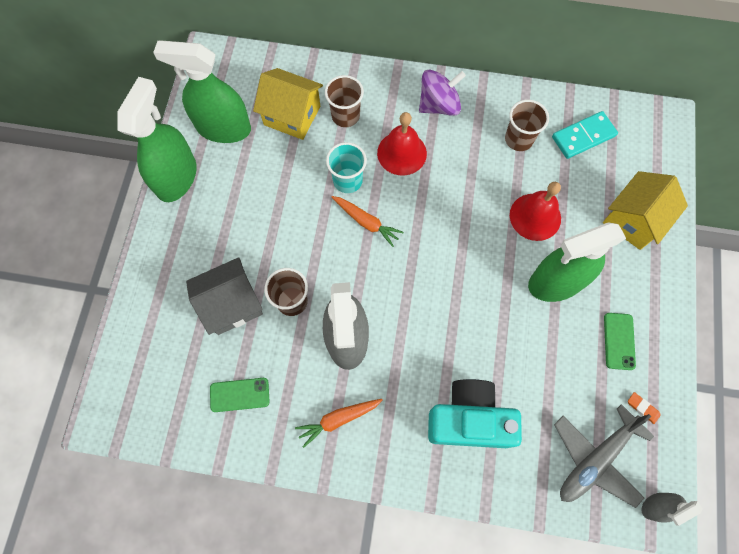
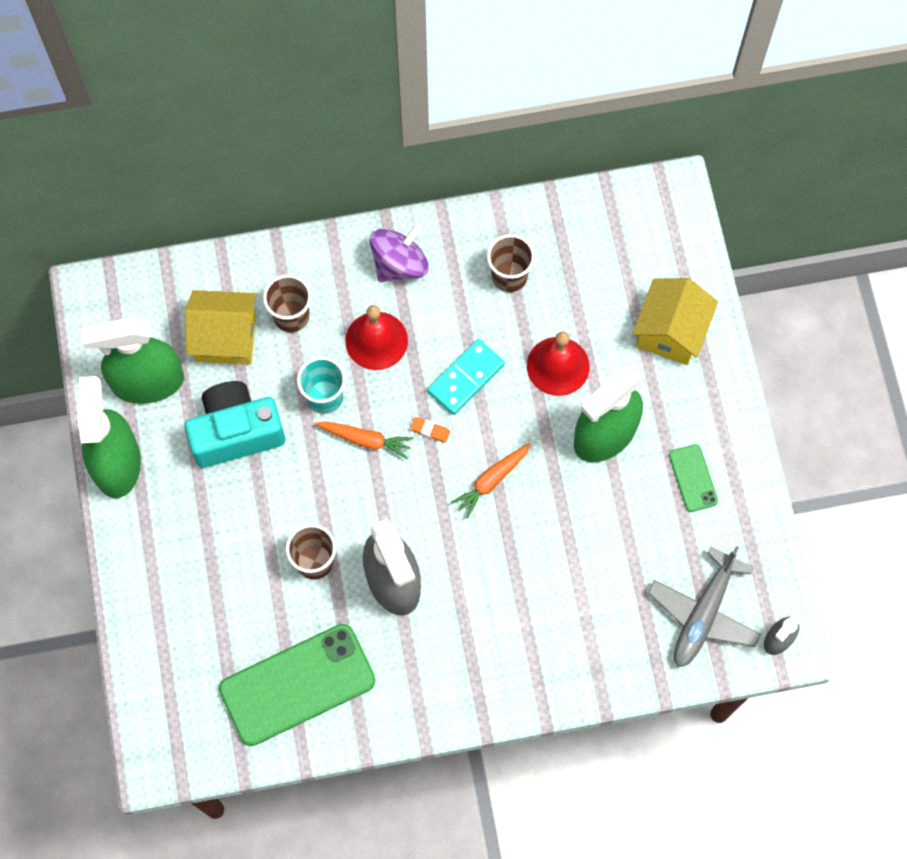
camera: 20 degrees left, 0 degrees up
(231, 304) = (247, 589): grey house -> none
(239, 394) = (297, 684): green phone -> green phone, size x2.15
(338, 419) = (416, 671): orange carrot -> orange carrot (491, 481)
(469, 419) = (557, 620): turquoise camera -> turquoise camera (236, 432)
(583, 137) = (584, 247): turquoise domino -> turquoise domino (466, 378)
(642, 408) = (738, 542): orange eraser -> orange eraser (430, 430)

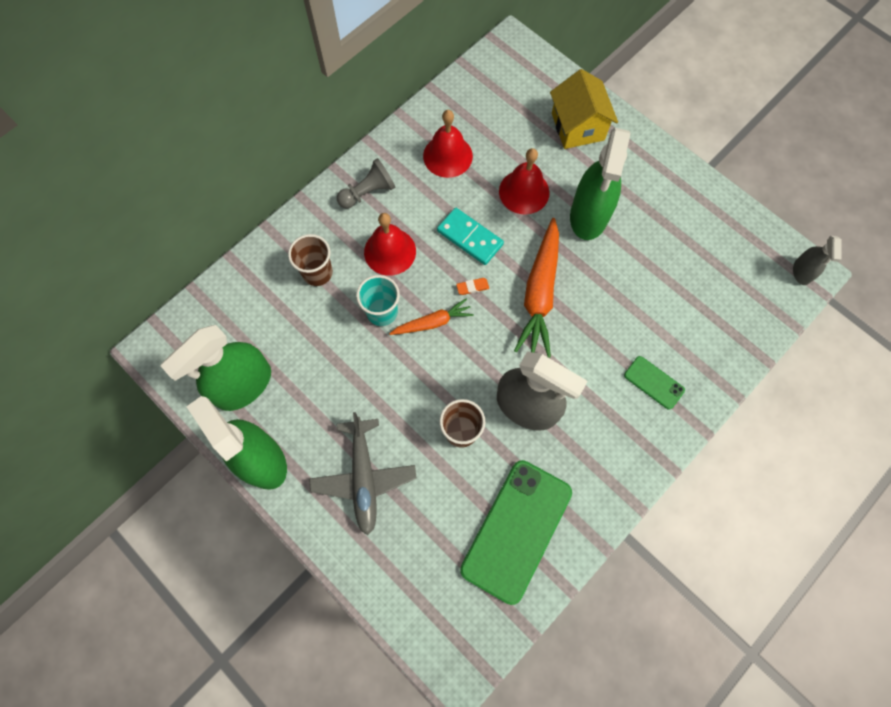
camera: 35 degrees left, 0 degrees up
(226, 337) = (280, 317): yellow house -> none
(236, 432) = (336, 378): turquoise camera -> none
(399, 264) = (368, 192): purple spinning top -> grey pawn
(466, 378) = (470, 237): turquoise domino -> turquoise domino turned 60 degrees counterclockwise
(491, 481) = (539, 293): orange carrot -> orange carrot, size x1.78
(509, 276) = (447, 156): brown cup -> red bell
(693, 478) = (665, 206): green phone -> green phone (654, 382)
(703, 613) = (744, 287): grey plane -> grey plane (364, 477)

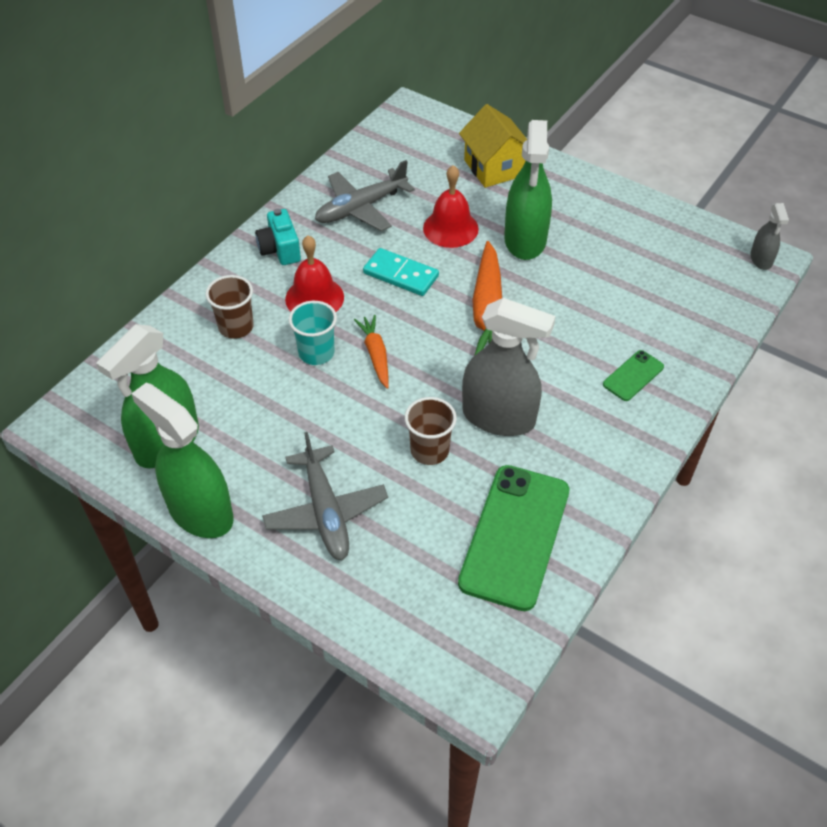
camera: 10 degrees left, 20 degrees down
(368, 192) = (280, 249): grey pawn -> turquoise camera
(432, 322) = (375, 355): orange carrot -> orange carrot turned 75 degrees counterclockwise
(447, 156) = (361, 208): red bell -> grey plane
(472, 287) = (413, 317): orange eraser -> none
(654, 382) = (633, 376): green phone -> green phone turned 75 degrees counterclockwise

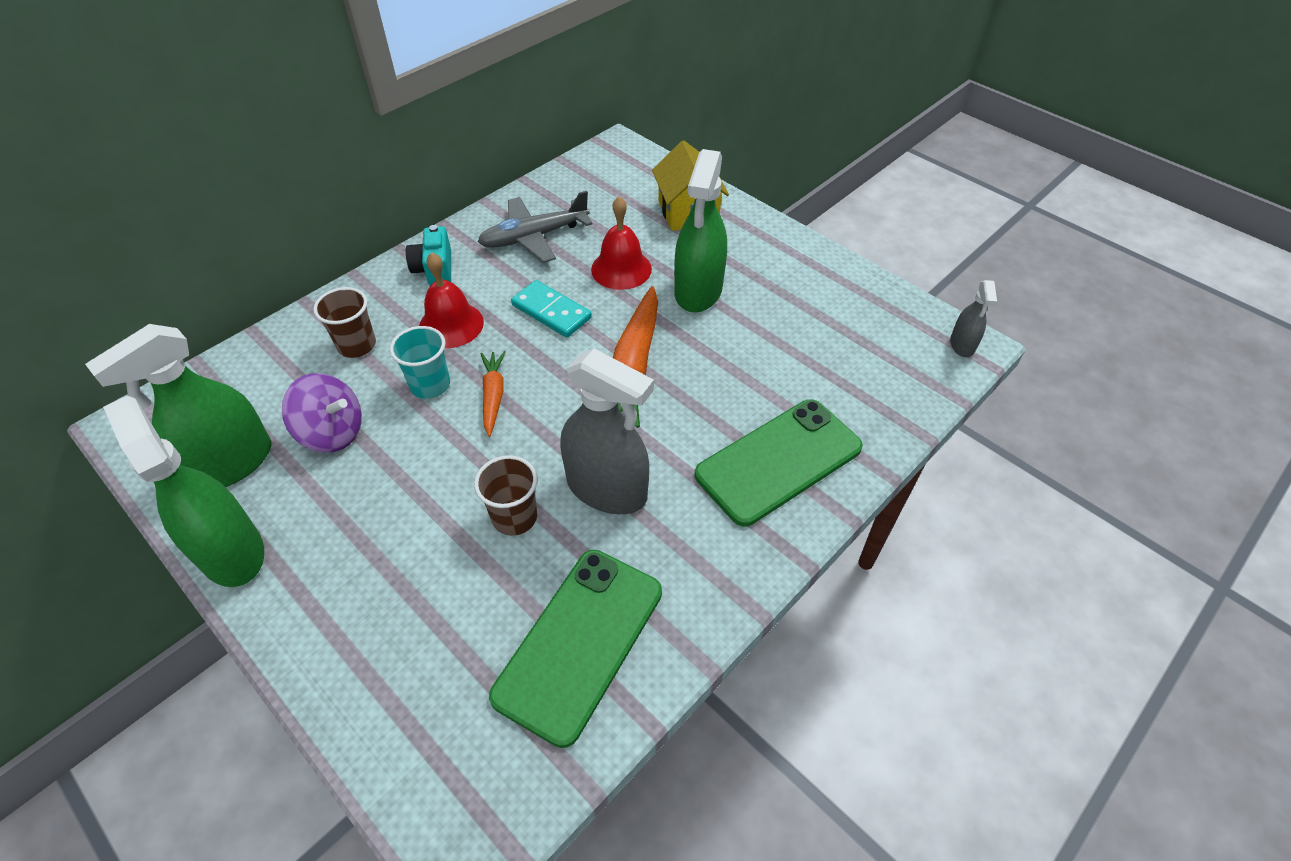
camera: 10 degrees right, 0 degrees up
(246, 404) = (332, 432): none -> purple spinning top
(326, 511) = (370, 574): grey plane -> none
(633, 376) = (778, 461): green phone -> green phone, size x2.15

